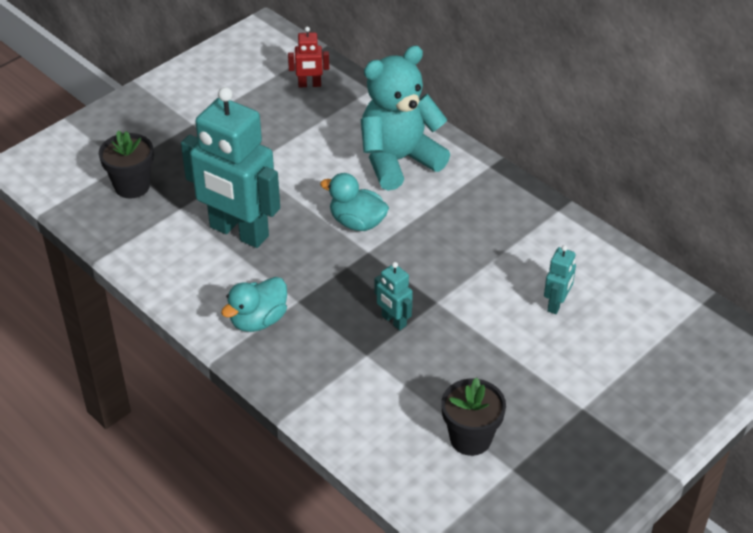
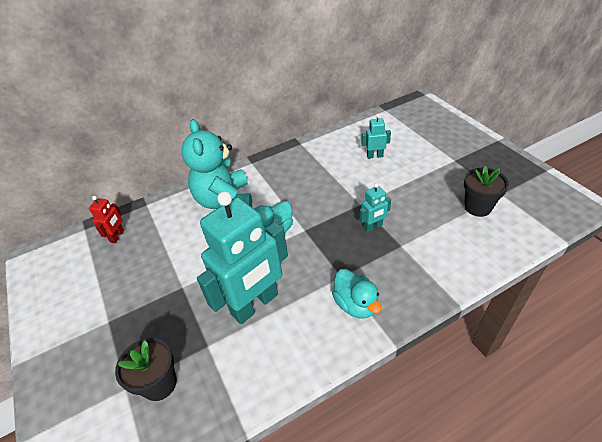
camera: 70 degrees left, 0 degrees up
(556, 304) = (375, 156): turquoise robot -> turquoise robot turned 45 degrees counterclockwise

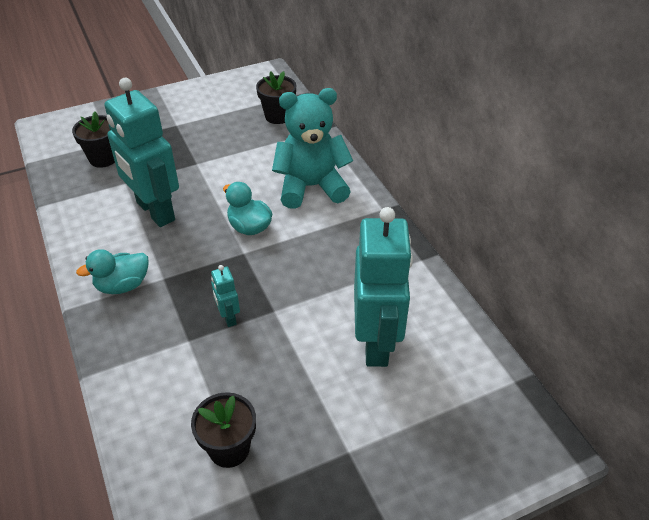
camera: 90 degrees right, 0 degrees up
(117, 236) = (278, 116): red robot -> black flower pot
(375, 156) = (376, 343): turquoise robot -> turquoise robot, size x2.31

